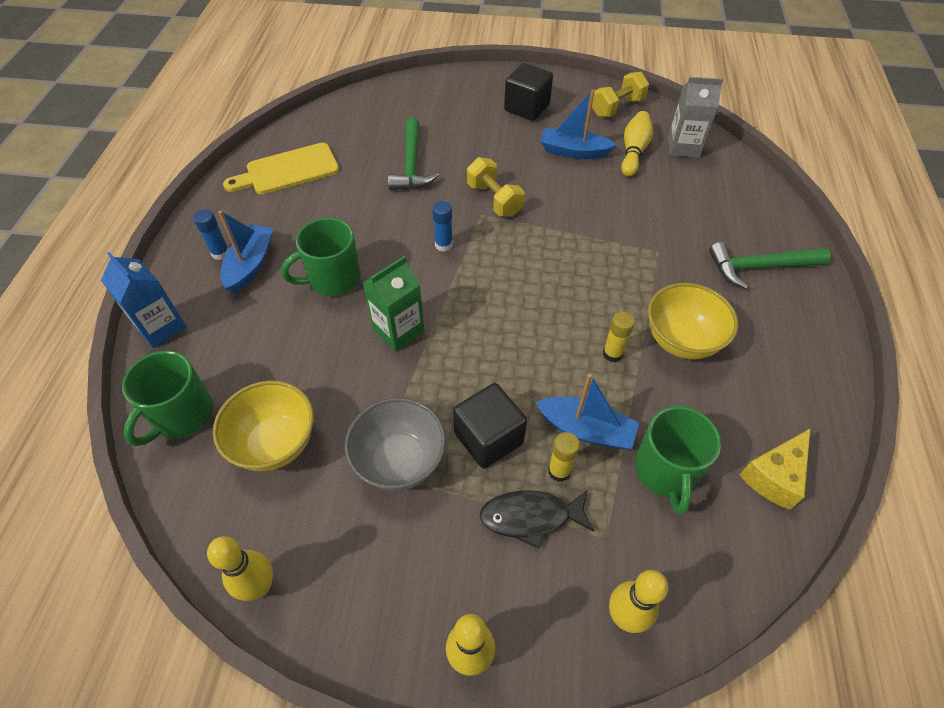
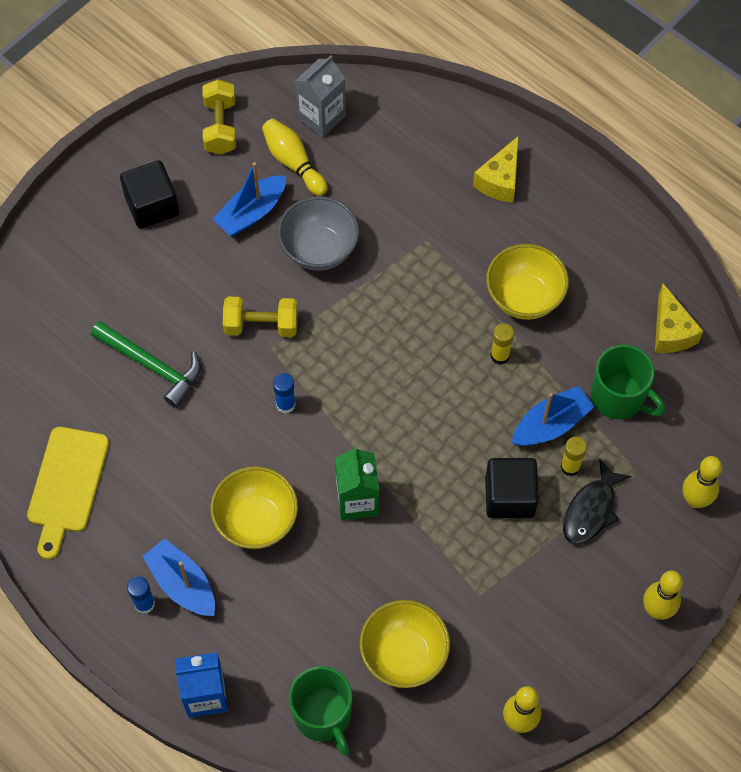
camera: 55 degrees left, 10 degrees up
(333, 279) = (256, 521): green mug -> yellow bowl
(399, 461) = (484, 572): grey bowl -> grey bowl (319, 249)
(760, 267) = (500, 180): green hammer -> yellow cheese

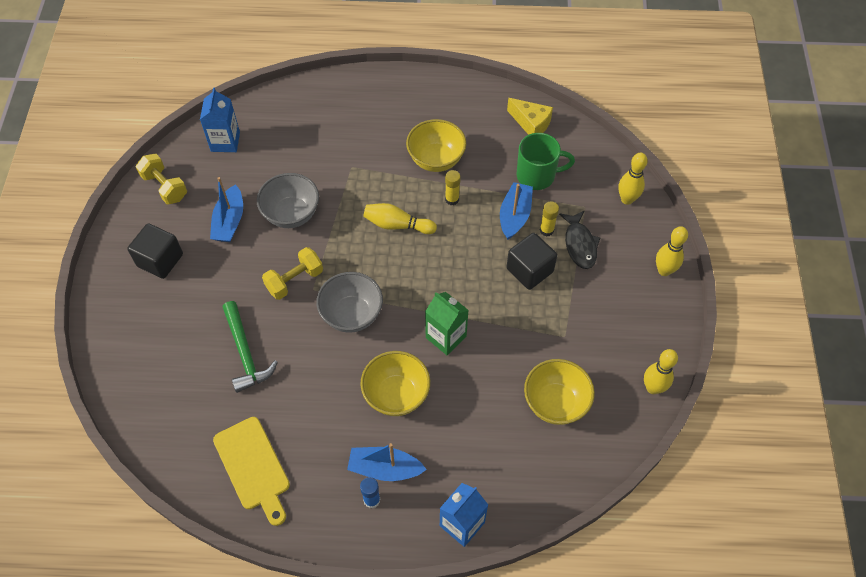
camera: 40 degrees left, 5 degrees down
(152, 366) = (245, 353): green hammer -> green hammer turned 75 degrees clockwise
(285, 404) = (352, 315): blue glue stick -> grey bowl
(293, 162) = (230, 177): yellow bowling pin -> yellow bowling pin (397, 225)
(321, 117) = (225, 142): grey carton -> blue carton
(323, 715) = (543, 476): green mug -> none
(500, 180) = (364, 108): yellow cheese -> none

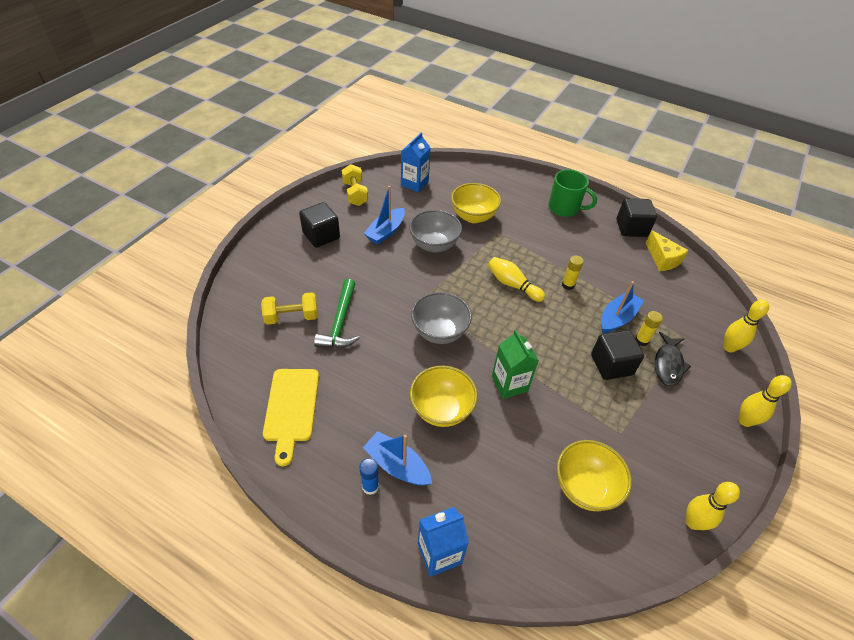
camera: 25 degrees right, 10 degrees down
(294, 280) = (409, 289): yellow dumbbell -> yellow dumbbell (292, 317)
(436, 160) = (568, 253): yellow bowl -> yellow bowl (473, 216)
(486, 97) = (631, 228): none -> black cube
(537, 175) = (651, 297): green mug -> green mug (564, 208)

